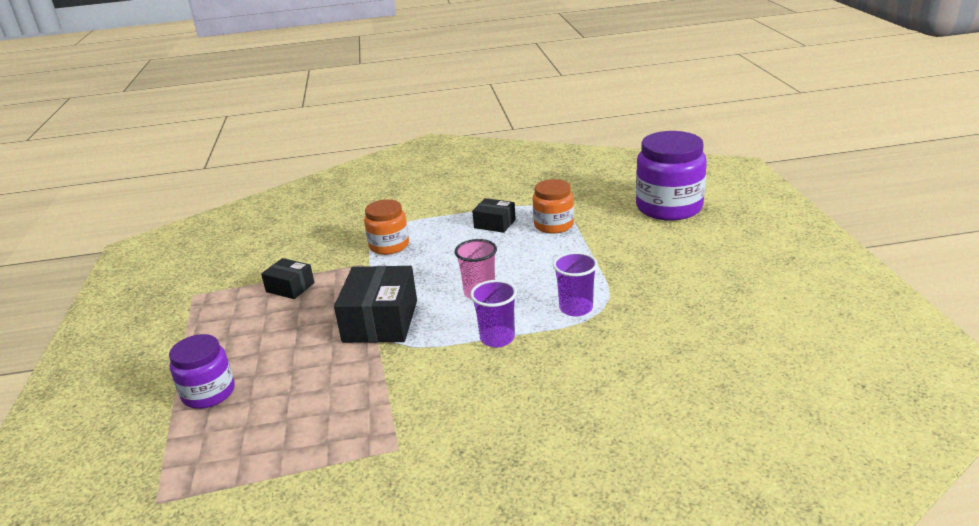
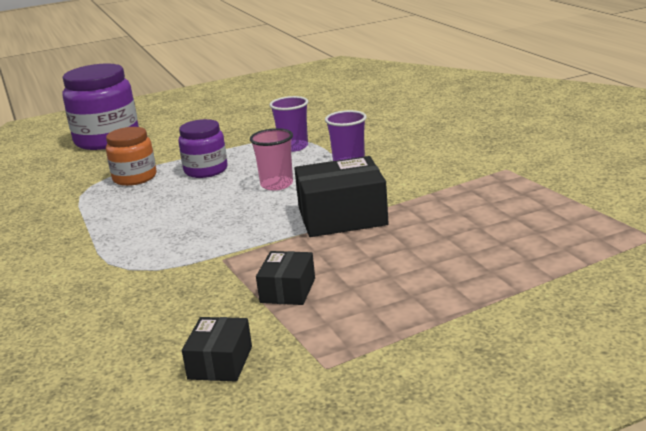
camera: 105 degrees left, 5 degrees down
(208, 393) = (511, 268): purple jar -> purple jar (206, 170)
(389, 246) = (174, 254): orange jar -> none
(494, 224) = (125, 205): black box -> black box (220, 362)

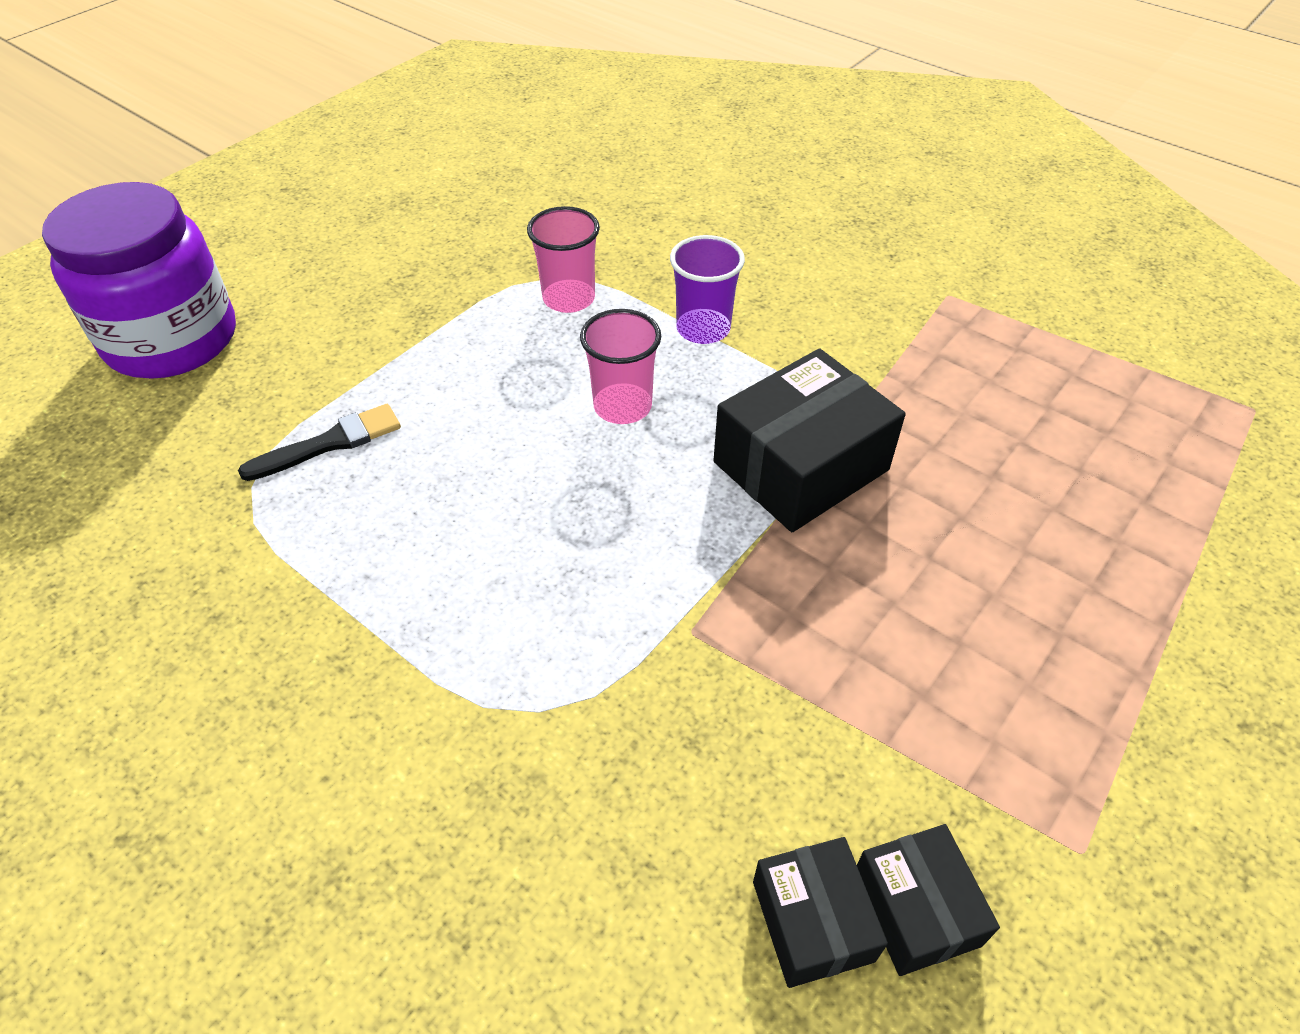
camera: 30 degrees left, 25 degrees up
(135, 178) = (330, 443): orange jar -> black brush
(206, 170) = (457, 393): purple jar -> none
(288, 290) = (869, 681): black box -> black box (812, 921)
(293, 147) = (569, 299): purple cup -> pink cup

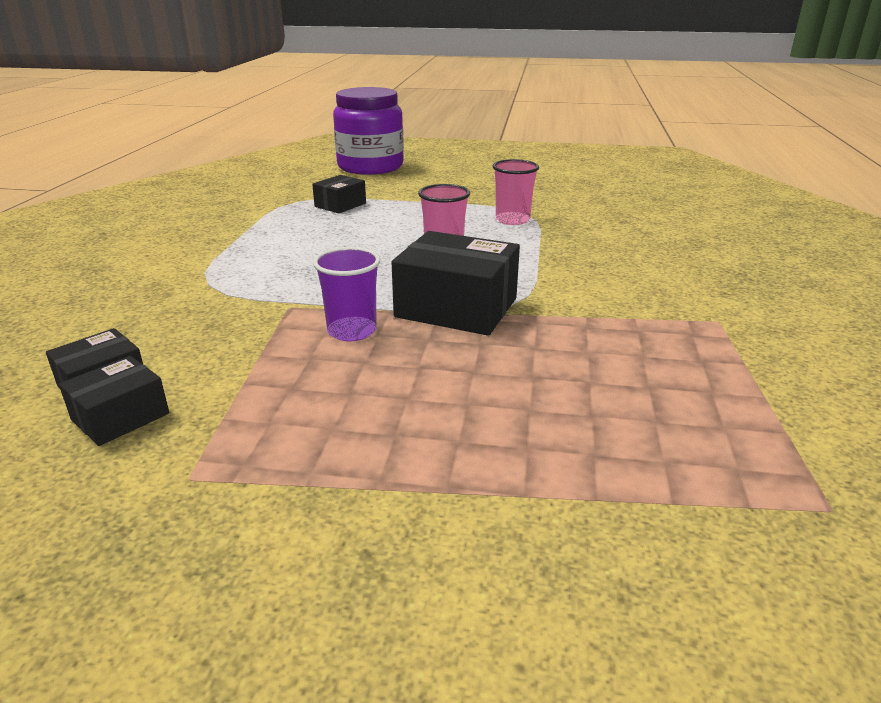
camera: 60 degrees right, 20 degrees down
(330, 443) = (340, 205): black brush -> black box
(703, 329) = (541, 255): purple cup -> purple cup (352, 331)

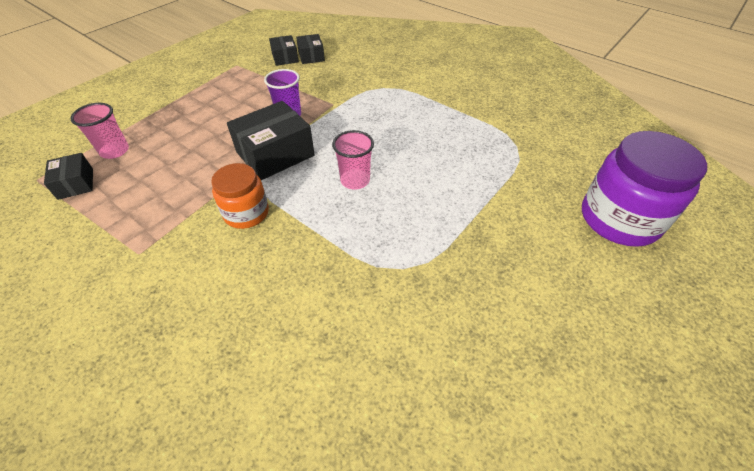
camera: 120 degrees right, 20 degrees up
(340, 205) = (493, 163): black box -> black box (76, 184)
(512, 220) = (388, 249): pink cup -> pink cup (115, 151)
(573, 287) = (246, 213): none -> orange jar

